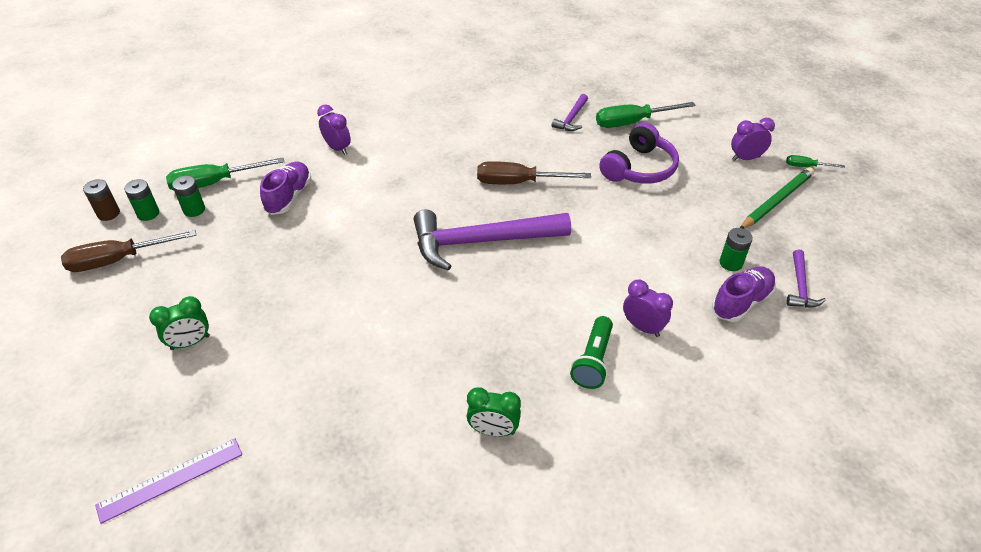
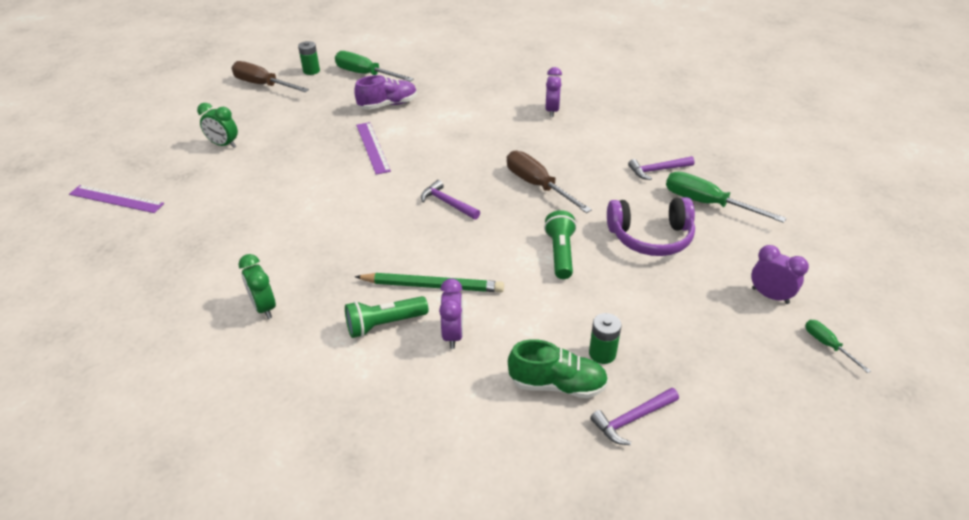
camera: 50 degrees right, 5 degrees down
(108, 213) = (296, 60): brown battery -> none
(194, 210) = (333, 82): green battery -> none
(337, 148) = (460, 94): purple clock -> purple clock (552, 111)
(343, 242) = (372, 147): none -> purple ruler
(482, 242) = (447, 203): purple hammer -> purple hammer, size x0.45
(610, 219) = (560, 253): none -> green flashlight
(741, 302) = (557, 384): purple shoe -> green shoe
(776, 201) = (737, 346): green pencil -> green pencil (432, 286)

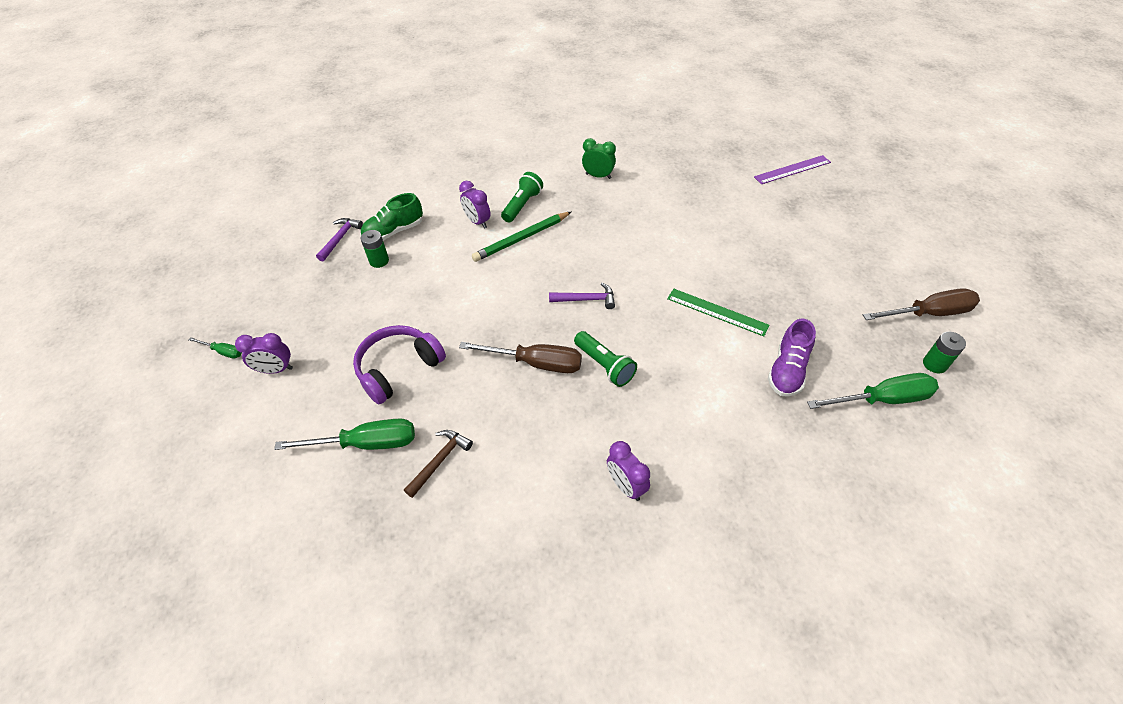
camera: 140 degrees right, 10 degrees up
(224, 145) = (820, 240): green clock -> none
(372, 147) = (717, 312): purple ruler -> green ruler
(560, 253) = (459, 310): green flashlight -> green flashlight (604, 365)
(657, 170) = (440, 461): purple hammer -> brown hammer

